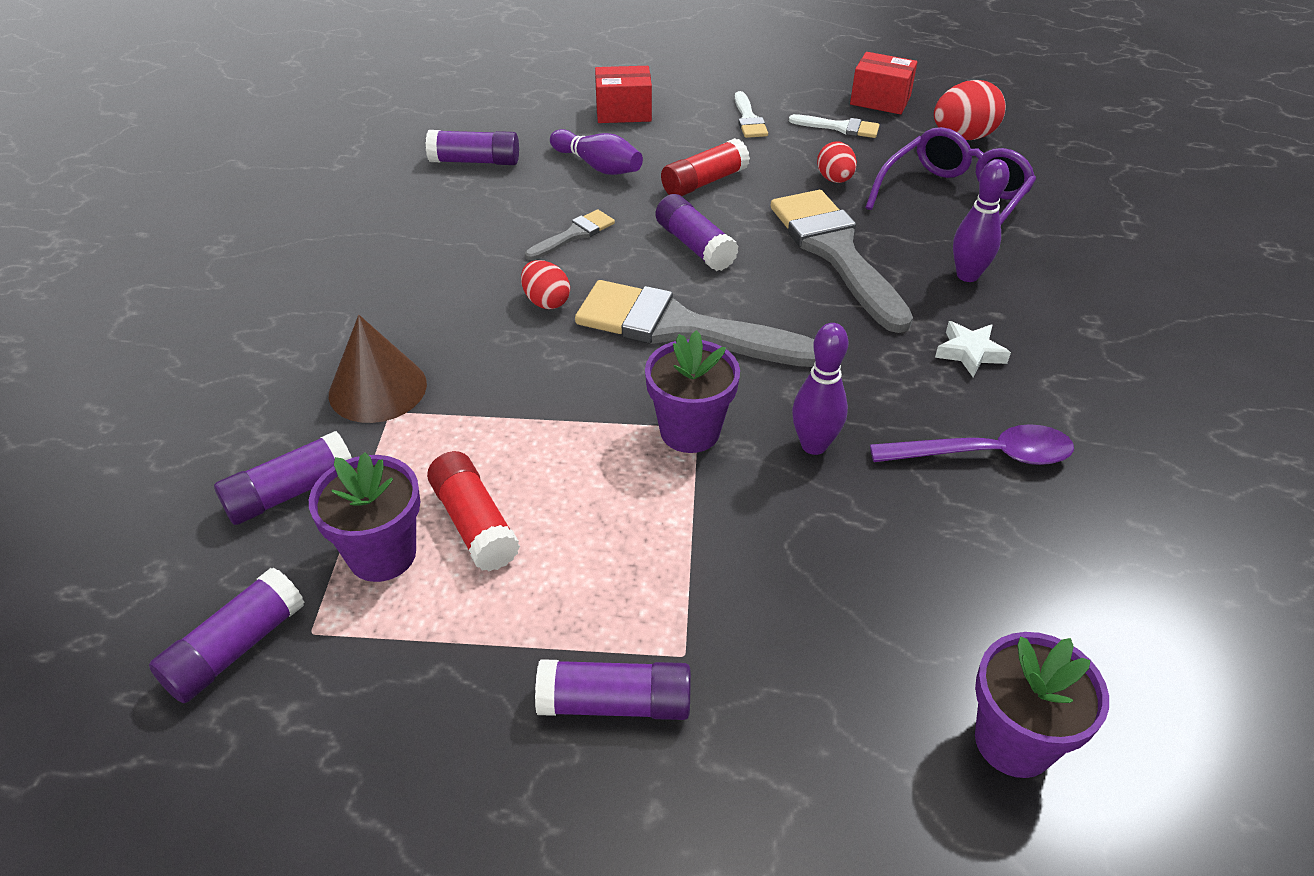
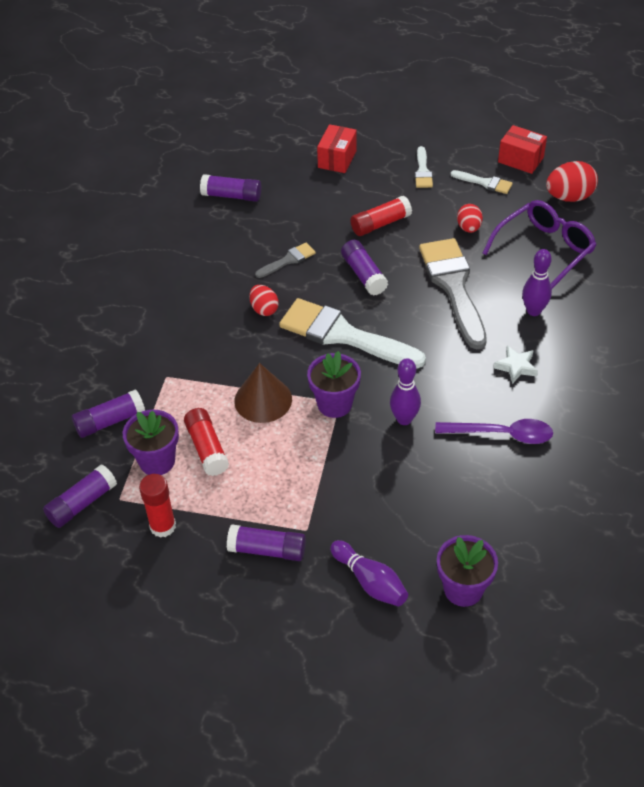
camera: 10 degrees right, 5 degrees up
(377, 389) = (160, 361): brown cone -> brown cone (263, 400)
(401, 677) = (163, 526): none -> red glue stick
(598, 166) = (312, 205): purple bowling pin -> purple bowling pin (370, 581)
(623, 112) = (337, 159): red box -> red box turned 75 degrees counterclockwise
(681, 328) = (343, 335): grey brush -> white brush

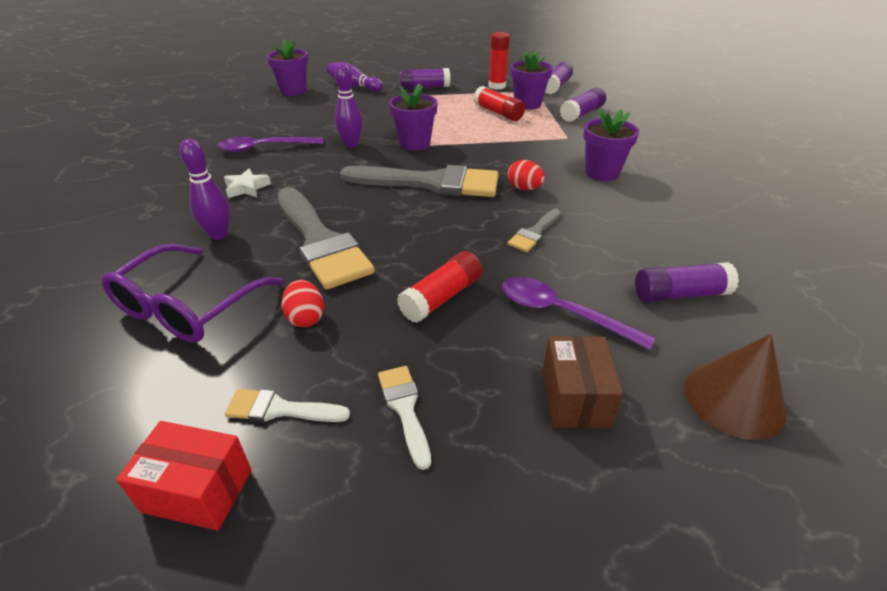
camera: 160 degrees right, 10 degrees down
(180, 314) = (602, 172): none -> purple flower pot
(263, 400) = (476, 137): brown cone -> brown cone (734, 399)
(312, 199) = (562, 313): none -> purple spoon
(337, 159) = (575, 398): red box -> brown box
(343, 335) = (431, 183): white brush -> grey brush
(364, 274) = (435, 235): purple glue stick -> none
(569, 197) = (114, 414): red egg -> none

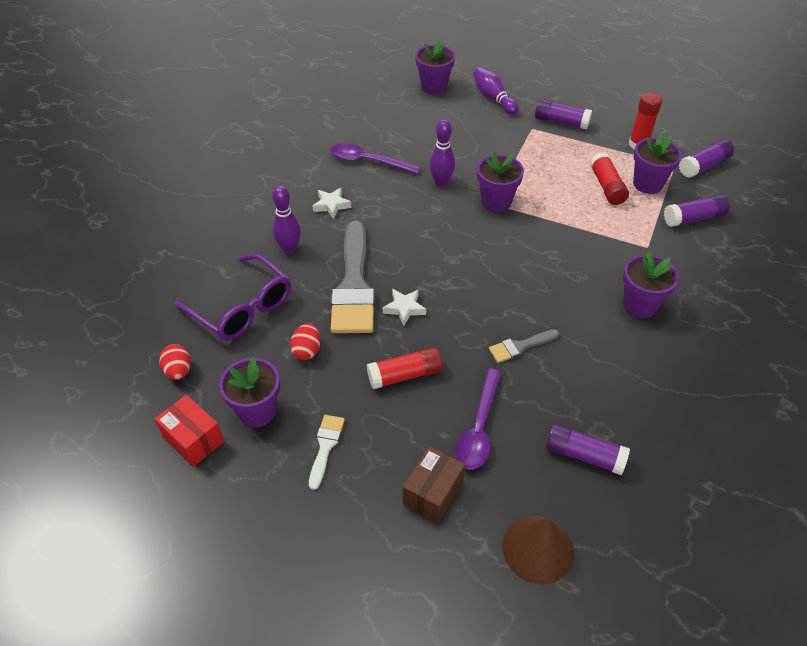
camera: 30 degrees right, 10 degrees up
(188, 307) = (242, 308): purple glasses -> purple glasses turned 105 degrees counterclockwise
(280, 409) = (257, 411): white brush -> purple flower pot
(393, 242) = (404, 308): none -> white star
(431, 183) = (476, 256): grey brush -> none
(524, 188) = (551, 295): red egg -> red egg (178, 371)
(562, 313) = (479, 428): purple spoon -> purple spoon turned 135 degrees counterclockwise

